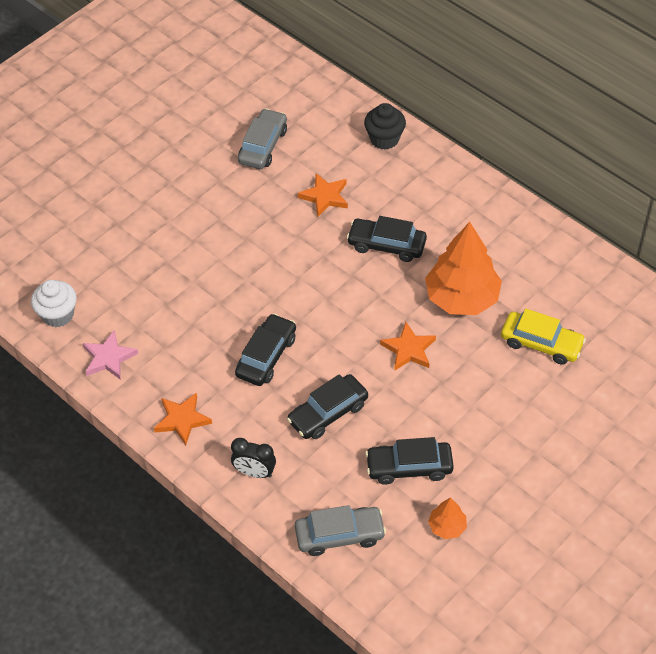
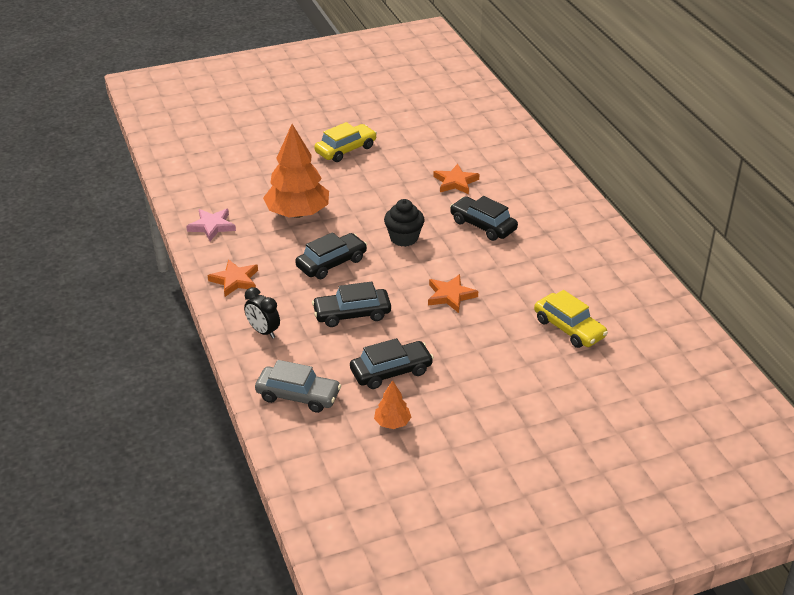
camera: 25 degrees right, 15 degrees down
(58, 315) = (197, 190): white cupcake -> none
(182, 194) = (346, 150): none -> yellow car
(263, 146) = (430, 139): grey car -> none
(384, 139) = (531, 162): black cupcake -> black cupcake (404, 238)
(409, 467) = (391, 371): black car -> black car turned 135 degrees clockwise
(462, 298) = (521, 277): orange tree -> orange tree (297, 213)

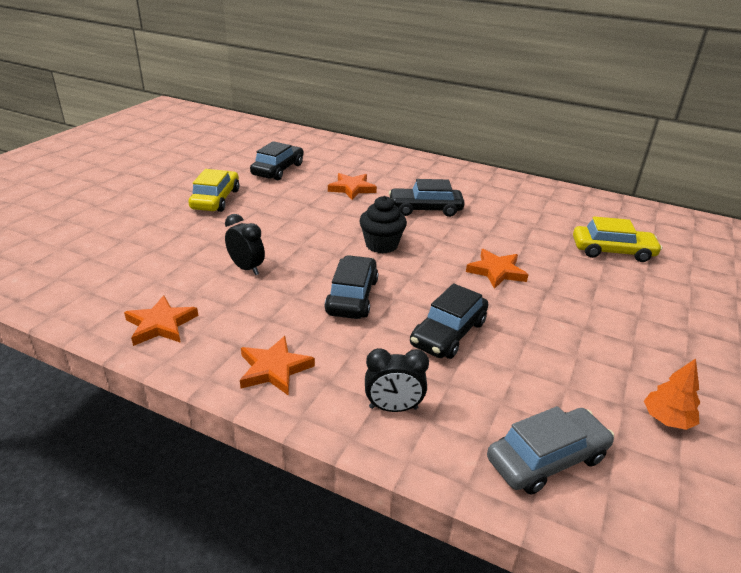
camera: 45 degrees left, 5 degrees down
(212, 226) = (161, 325): pink star -> orange star
(297, 213) = (246, 268): orange tree -> black clock
(391, 371) = (574, 367): black car -> black car (278, 170)

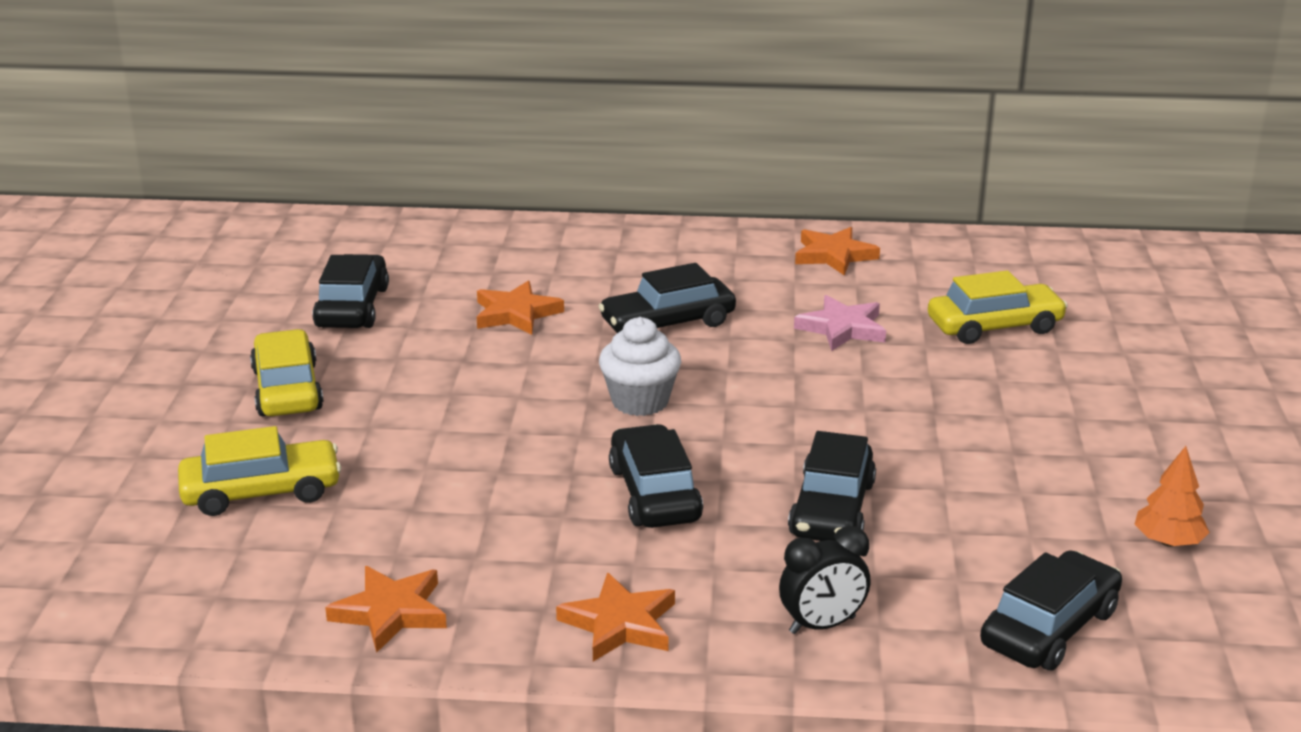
camera: 20 degrees left, 5 degrees down
(159, 244) = (261, 492): none -> yellow car
(246, 268) = (450, 493): black clock -> none
(381, 245) = (640, 401): black cupcake -> white cupcake
(496, 271) = (844, 400): orange star -> orange star (834, 255)
(520, 232) = (842, 328): none -> pink star
(547, 459) = (1049, 628): grey car -> black car

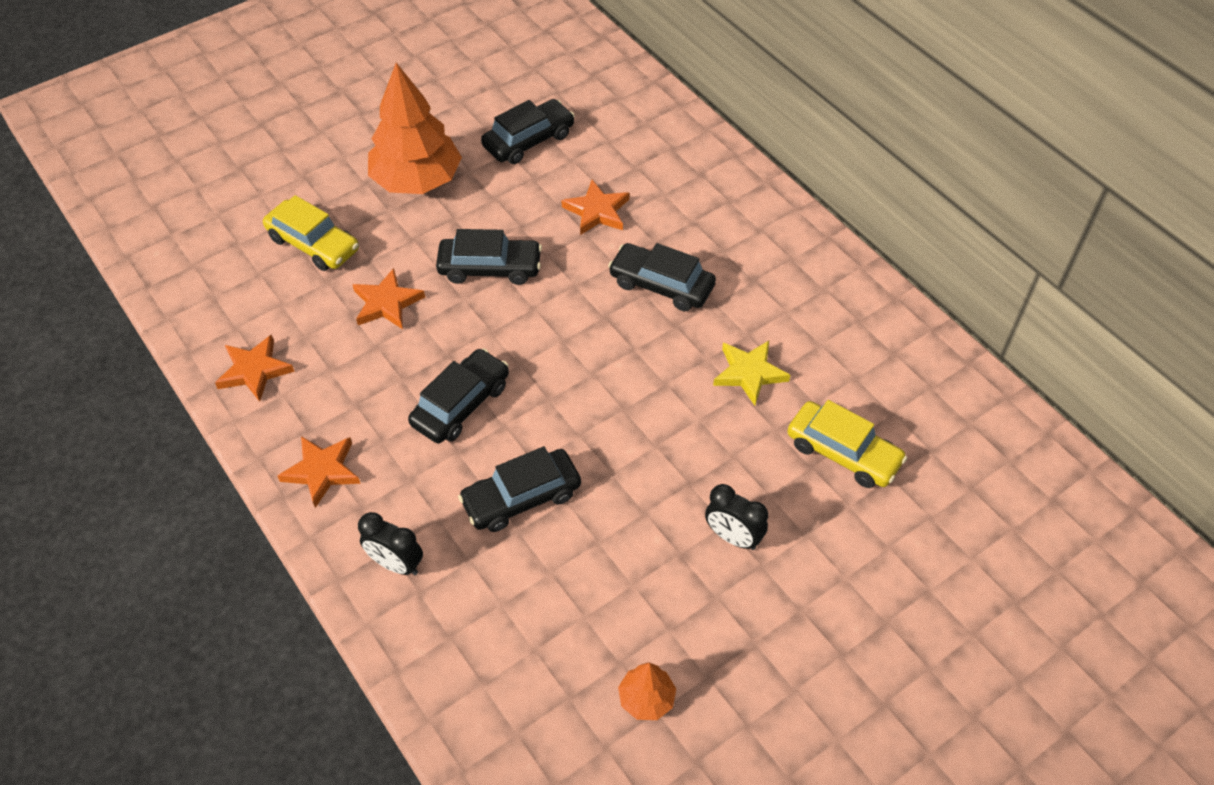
camera: 50 degrees right, 25 degrees up
(287, 389) = (417, 180): yellow car -> orange tree
(640, 401) = (554, 333): white cupcake -> none
(834, 255) = (848, 308): orange star -> orange star (387, 303)
(842, 328) = (749, 373): pink star -> yellow star
(1026, 417) = (733, 537): none -> black clock
(1049, 628) = (488, 681): black car -> black car (490, 268)

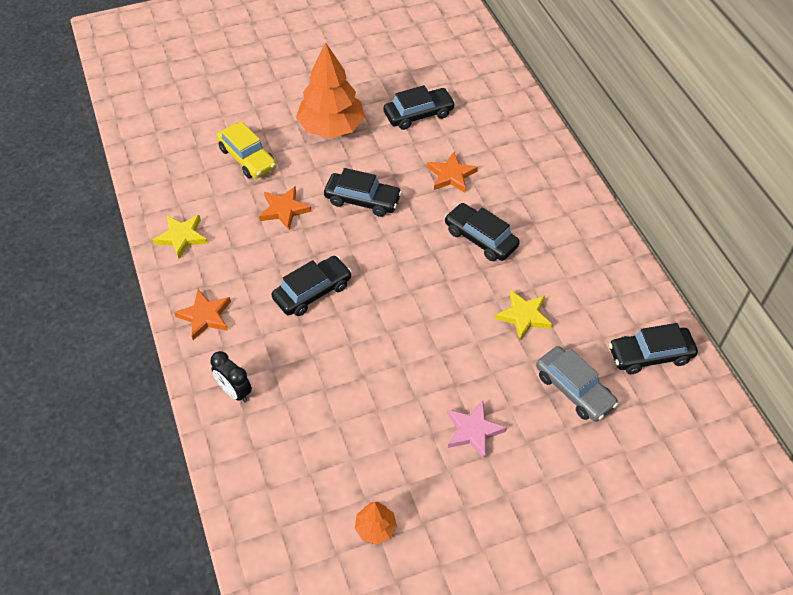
camera: 15 degrees right, 0 degrees up
(254, 370) = (181, 237): orange star -> yellow star
(521, 497) = (333, 366): black car -> black car (650, 355)
(733, 537) = (473, 431): black clock -> pink star
(843, 453) = (574, 389): yellow car -> grey car

